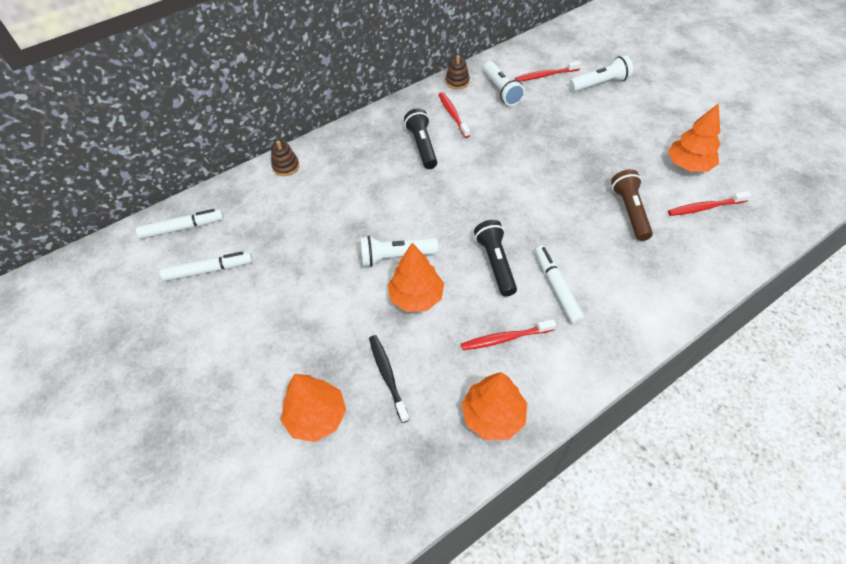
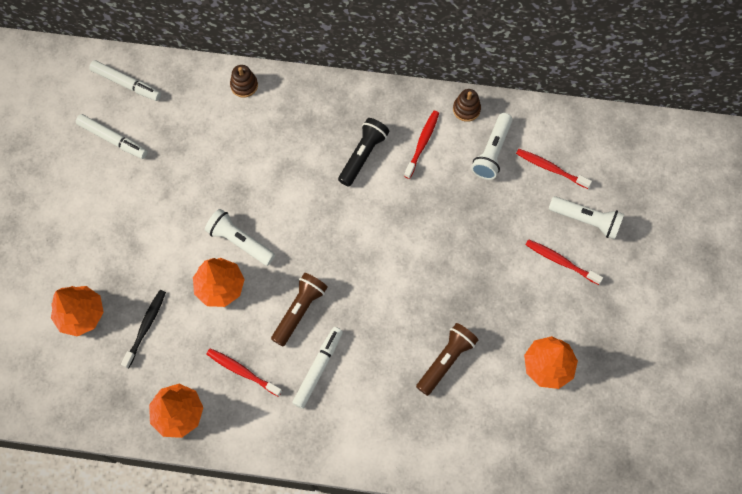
camera: 40 degrees right, 15 degrees up
(495, 263) = (299, 311): black flashlight -> brown flashlight
(705, 207) = (507, 411): red toothbrush -> red toothbrush (561, 261)

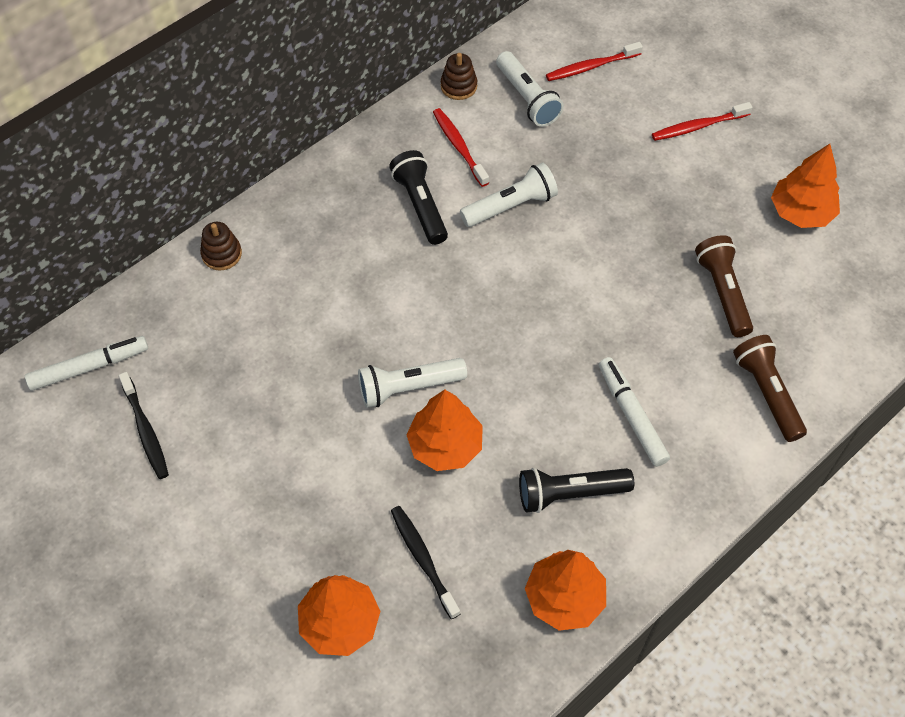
camera: 50 degrees left, 10 degrees down
(113, 139) = (145, 430): white marker -> black toothbrush
(242, 371) = (570, 493): red toothbrush -> black flashlight
(299, 311) = (547, 387): brown flashlight -> brown flashlight (767, 393)
(586, 220) = (672, 78): white flashlight -> white flashlight (510, 206)

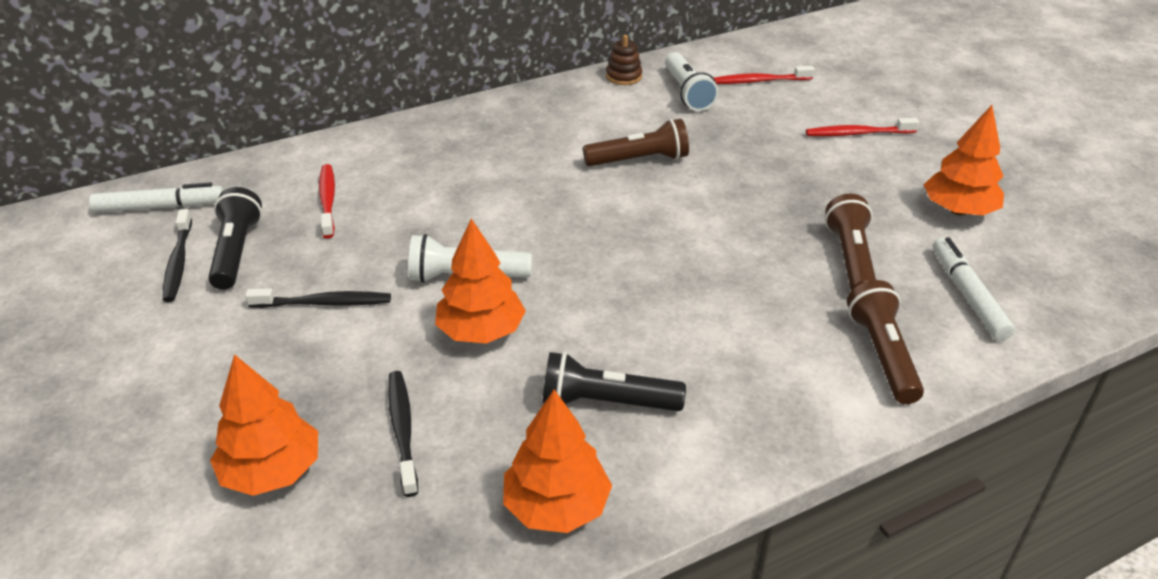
camera: 15 degrees right, 20 degrees down
(221, 254) = (338, 150): brown stacking toy -> none
(299, 446) = (324, 303): none -> black toothbrush
(420, 205) = (548, 146): black flashlight -> black flashlight (236, 252)
(459, 147) = (605, 114): red toothbrush -> red toothbrush (328, 200)
(510, 206) = (639, 160): white flashlight -> brown flashlight
(631, 415) = (708, 344): white marker -> white marker (967, 295)

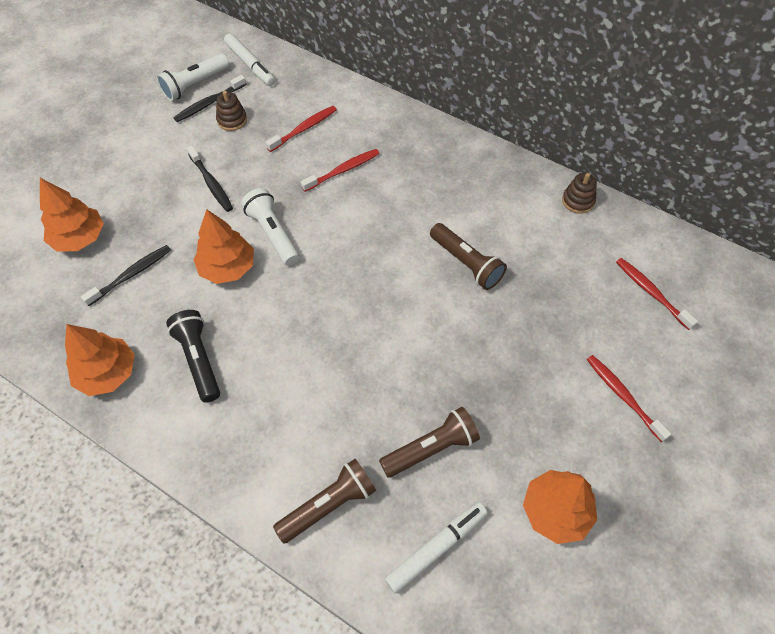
camera: 60 degrees right, 20 degrees up
(236, 252) = (232, 120): black flashlight -> brown stacking toy
(427, 194) = (343, 170): none -> red toothbrush
(687, 92) = (588, 251): white flashlight -> white flashlight (195, 85)

